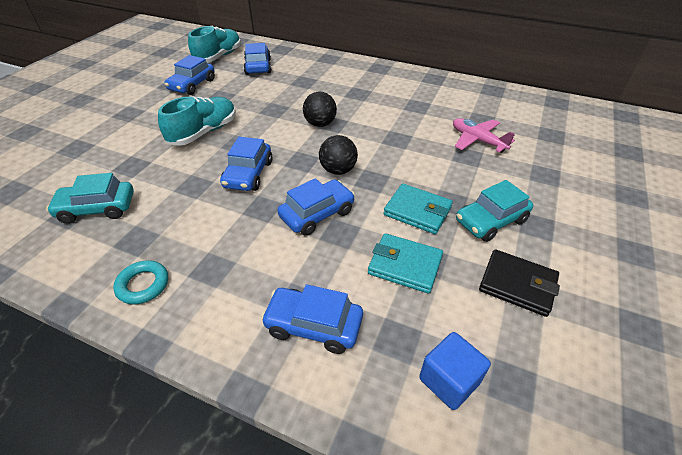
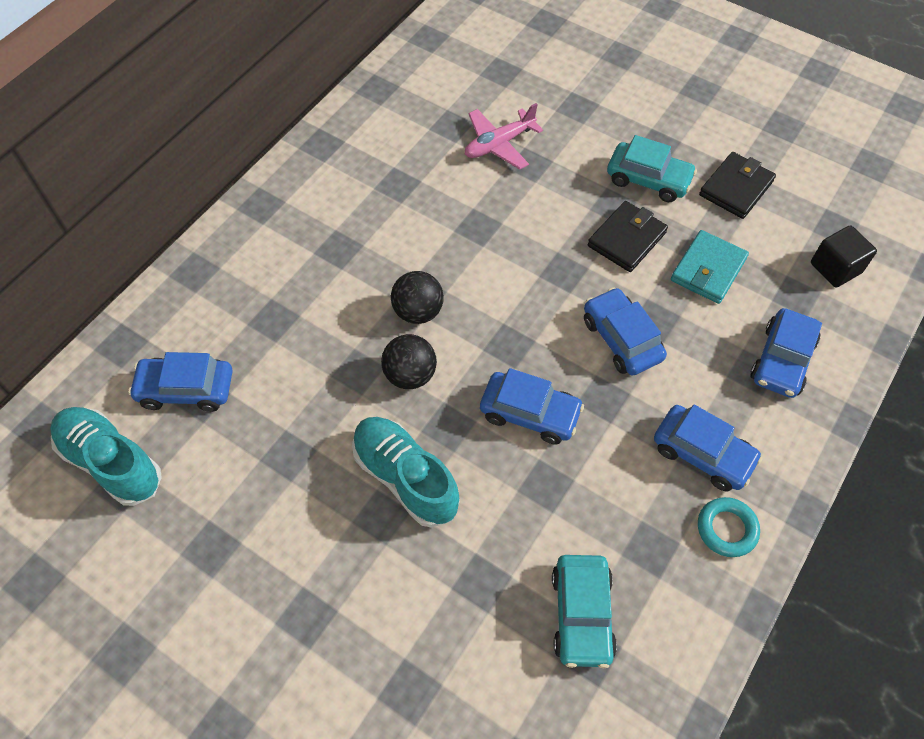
camera: 80 degrees left, 15 degrees up
(192, 85) = (225, 507): blue car -> blue car (702, 453)
(338, 170) = (538, 305): black ball -> black ball (410, 375)
(417, 211) = (627, 239): turquoise wallet -> black wallet
(449, 380) = (835, 268): blue cube -> black cube
(491, 221) = (648, 179): turquoise car -> turquoise car turned 45 degrees counterclockwise

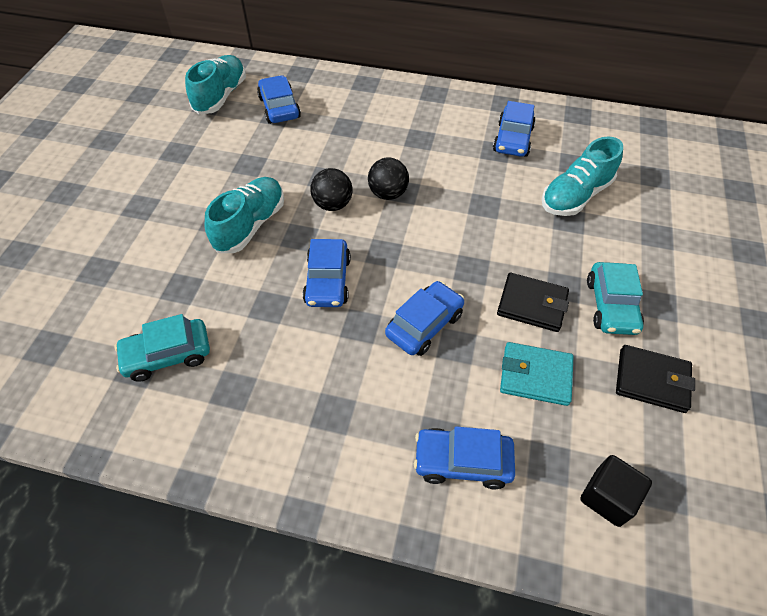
camera: 70 degrees right, 5 degrees down
(499, 144) = (575, 196): pink plane -> turquoise shoe
(702, 453) = (334, 411): blue car -> blue car (513, 139)
(726, 529) = (265, 445): turquoise ring -> none

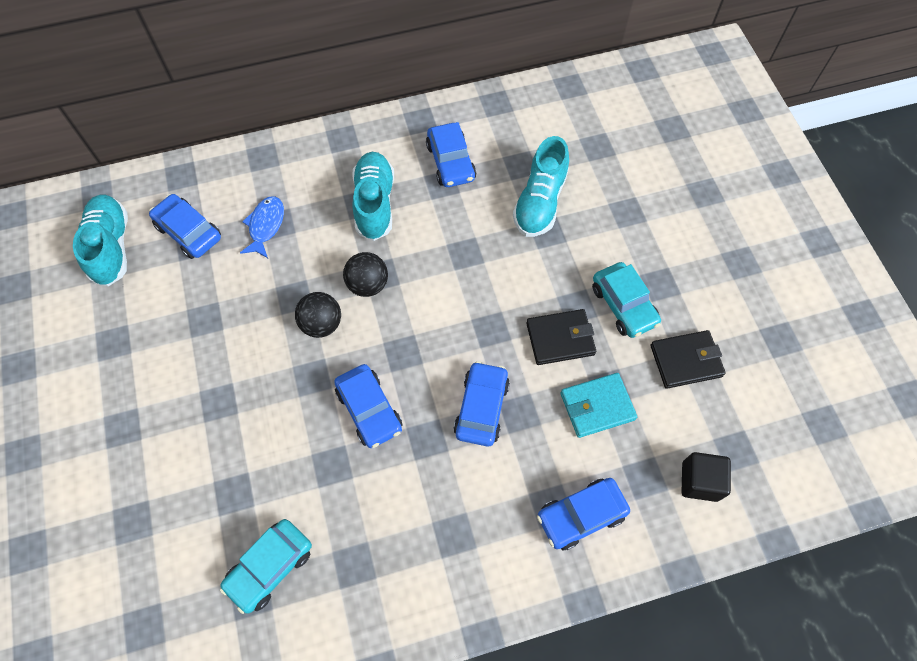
camera: 30 degrees left, 10 degrees up
(250, 225) = (254, 389): turquoise shoe -> turquoise shoe (374, 204)
(337, 125) = (265, 226): none -> blue fish

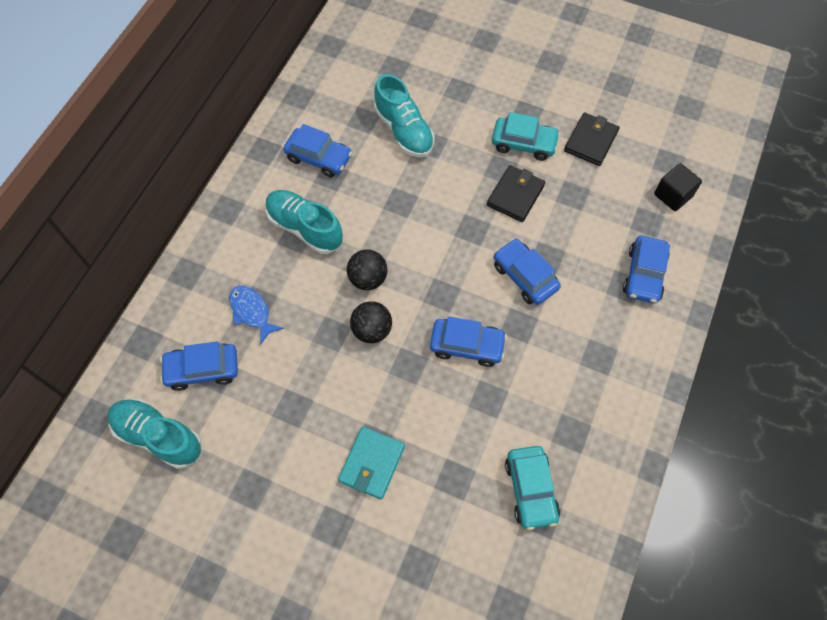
camera: 50 degrees left, 0 degrees up
(597, 406) = (579, 211): turquoise wallet -> turquoise wallet (371, 463)

